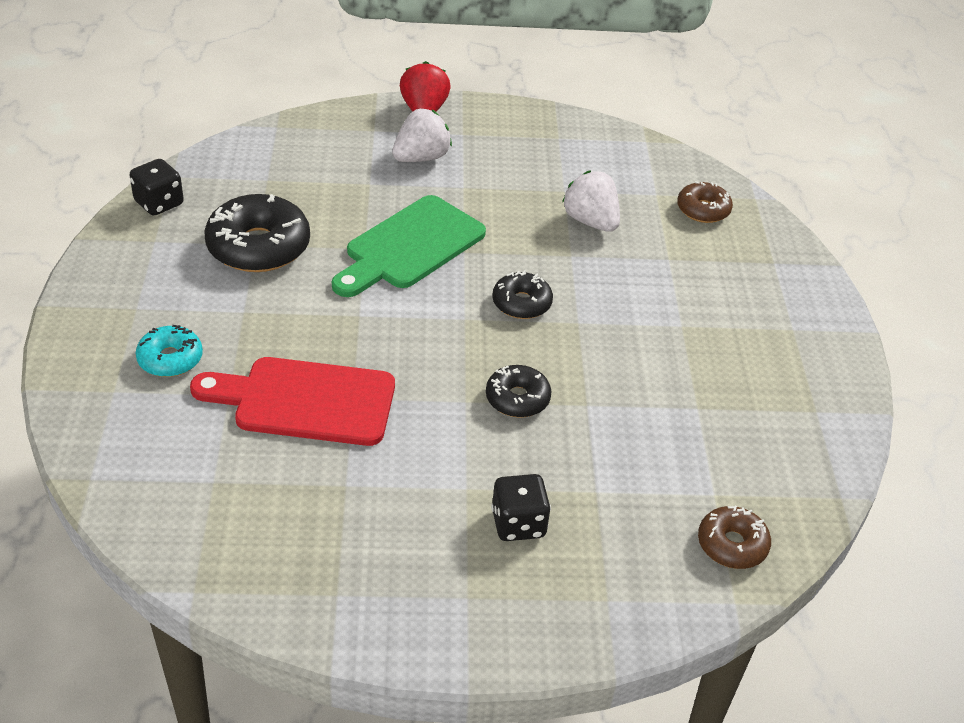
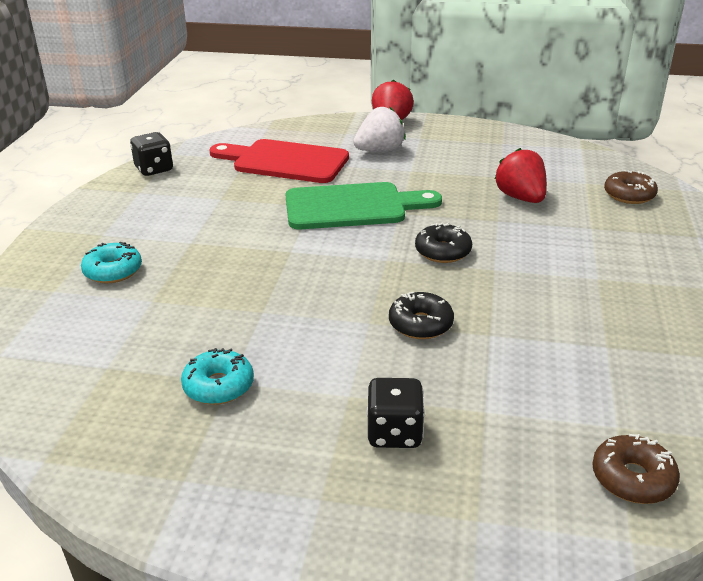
camera: 15 degrees right, 10 degrees down
(258, 247) = (222, 200): black donut -> none
(305, 401) = (218, 311): red cutting board -> red cutting board (285, 162)
(336, 491) = (218, 386): none -> turquoise donut
(410, 246) = (352, 206): green cutting board -> green cutting board turned 150 degrees counterclockwise
(591, 221) = (521, 198): white strawberry -> red strawberry

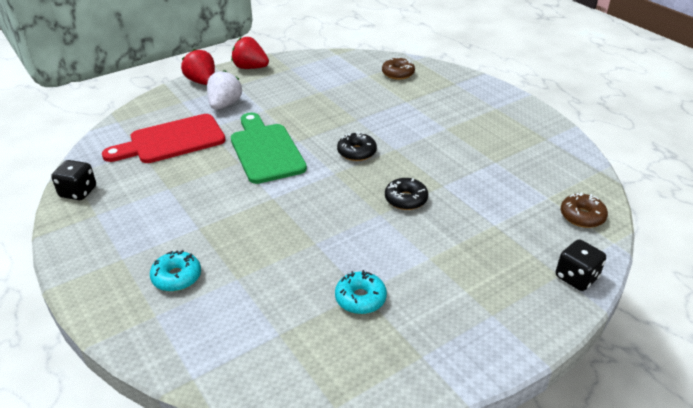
camera: 45 degrees left, 5 degrees up
(352, 206) = (265, 150): green cutting board -> green cutting board turned 60 degrees counterclockwise
(394, 433) = (475, 261): black dice -> black dice (576, 277)
(521, 198) = (349, 100): red strawberry -> red strawberry (250, 68)

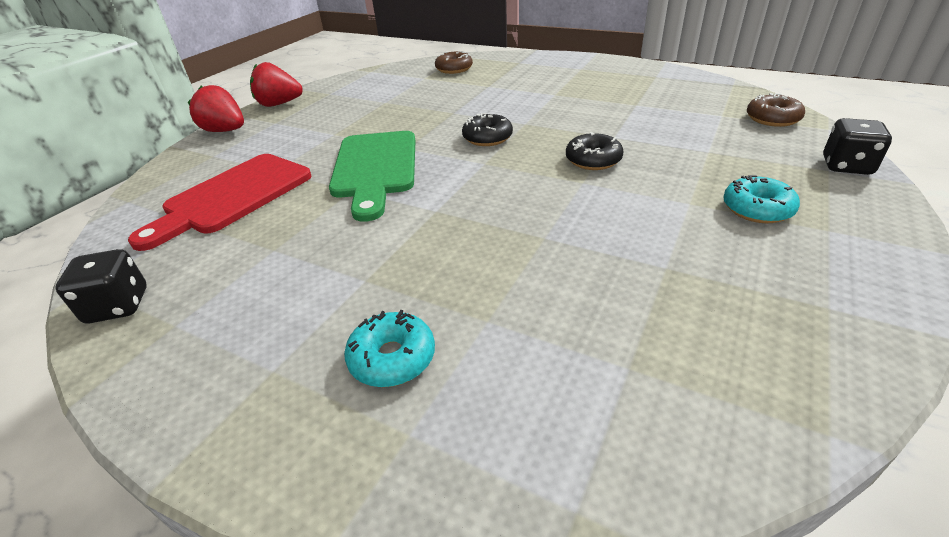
camera: 25 degrees left, 0 degrees up
(224, 105) = (277, 143): white strawberry -> none
(265, 150) = (375, 168): green cutting board -> green cutting board turned 135 degrees counterclockwise
(360, 298) = (674, 275): turquoise donut -> turquoise donut (757, 209)

